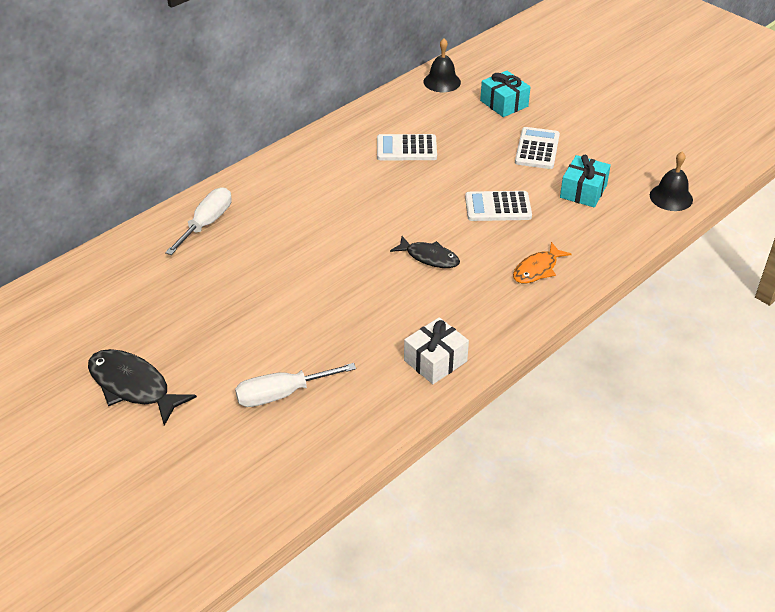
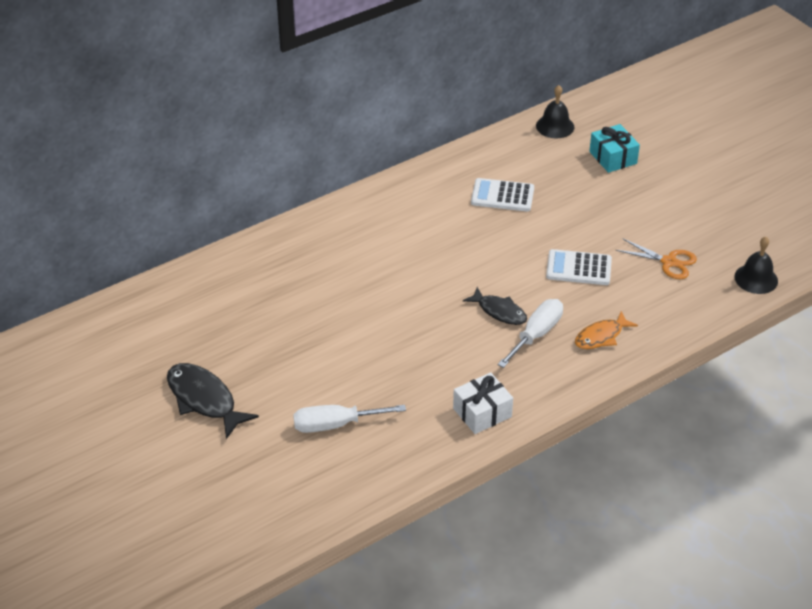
camera: 10 degrees right, 0 degrees up
(207, 223) = (294, 251): white screwdriver -> white screwdriver (536, 334)
(537, 149) = (634, 211): white calculator -> none
(583, 191) = (668, 262): turquoise gift -> orange scissors

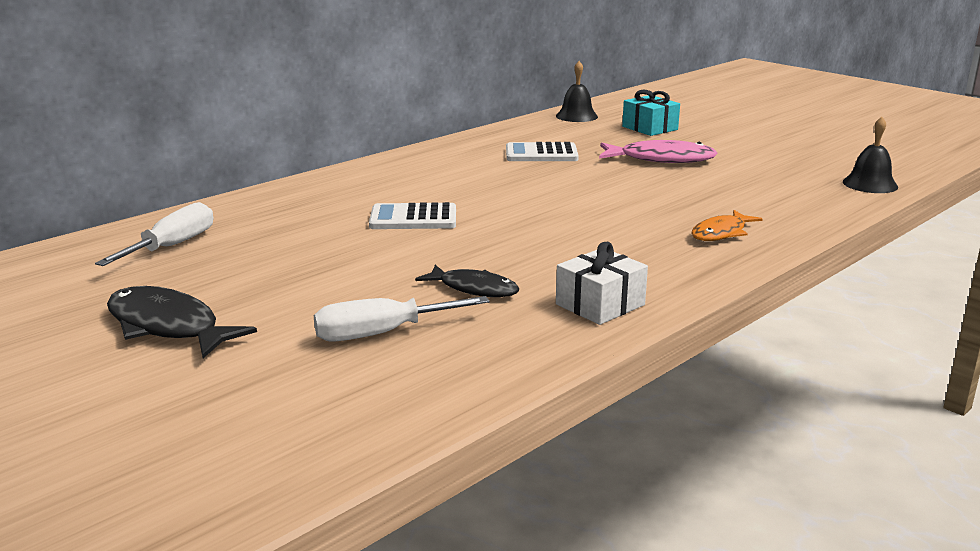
camera: 10 degrees left, 20 degrees down
(499, 311) = (579, 224): black fish -> black fish (474, 289)
(536, 334) = (637, 237): white screwdriver -> white screwdriver (172, 246)
(578, 268) = (659, 190): white calculator -> white calculator (413, 218)
(600, 217) = (661, 159): none -> pink fish
(668, 262) = (761, 180): orange scissors -> none

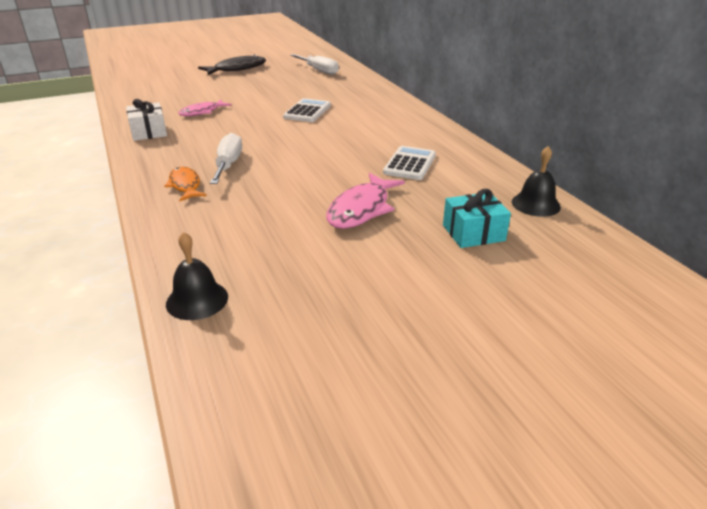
camera: 110 degrees right, 10 degrees up
(381, 333) = (185, 94): white screwdriver -> white screwdriver (228, 164)
(474, 289) = (202, 112): black fish -> pink fish

